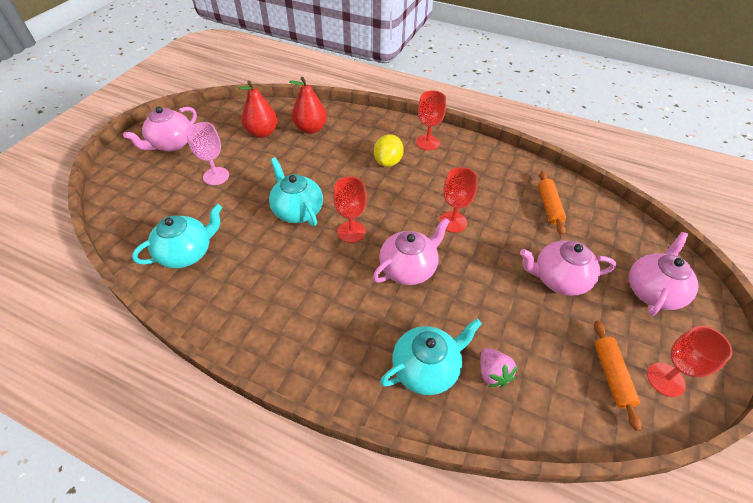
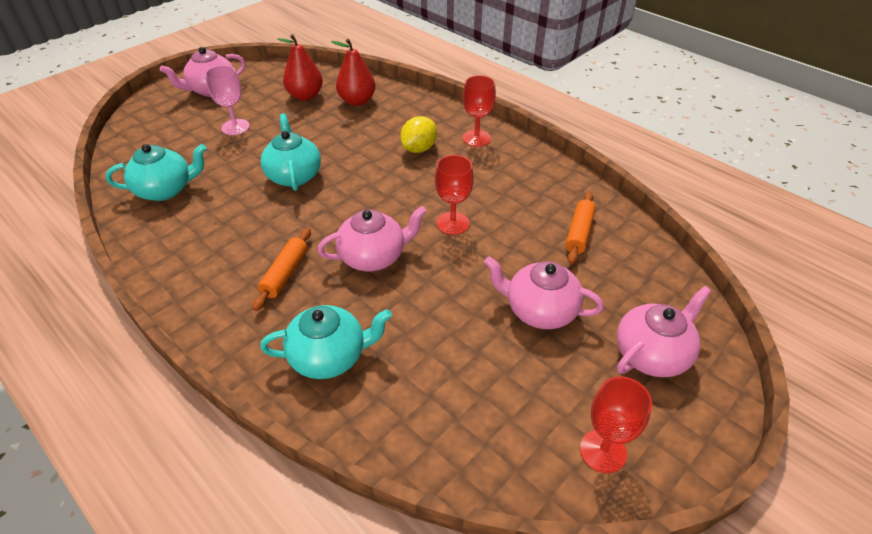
camera: 20 degrees right, 5 degrees down
(351, 232) = (336, 207): red goblet -> none
(492, 373) = (398, 382): pink strawberry -> none
(611, 376) = (536, 426): orange rolling pin -> orange rolling pin (285, 274)

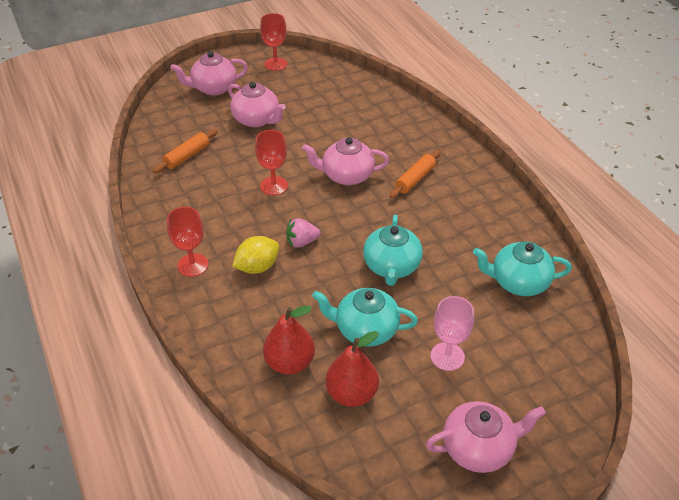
camera: 160 degrees left, 0 degrees up
(329, 356) = (396, 126): turquoise teapot -> turquoise teapot (365, 329)
(390, 176) = (302, 242): none -> pink strawberry

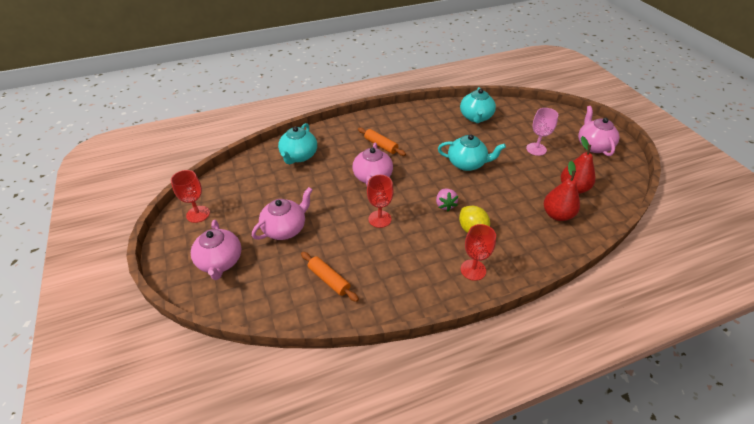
camera: 85 degrees left, 0 degrees up
(365, 329) = (522, 179): turquoise teapot -> turquoise teapot (299, 156)

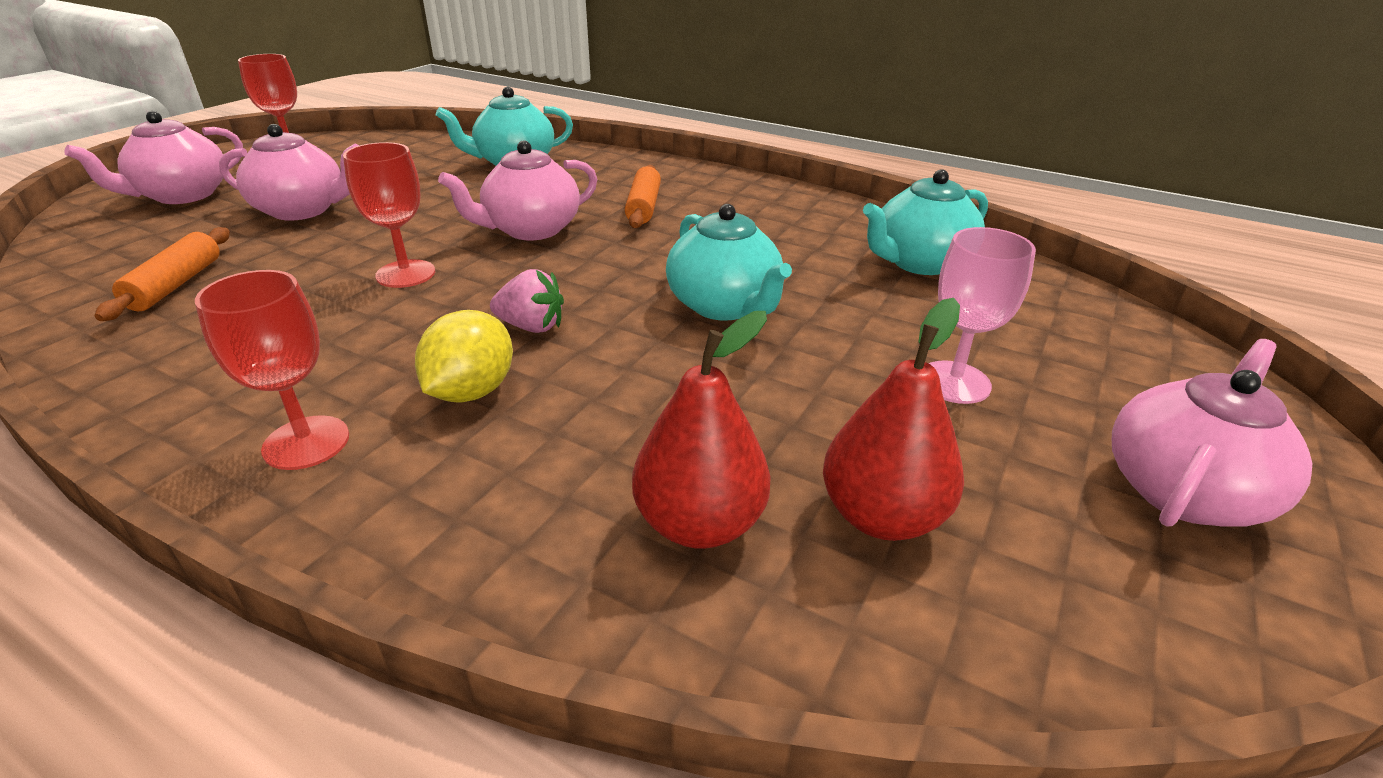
camera: 50 degrees right, 10 degrees down
(445, 205) = (531, 326): pink strawberry -> pink strawberry turned 120 degrees counterclockwise

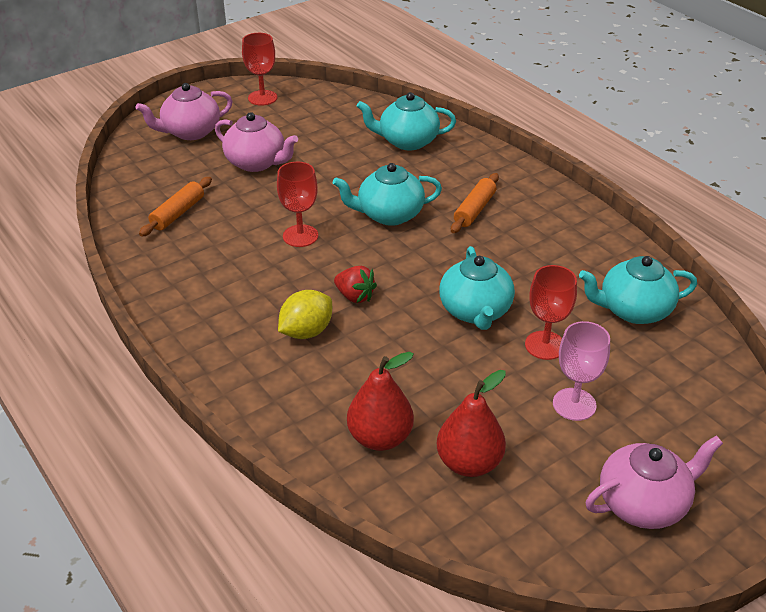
camera: 25 degrees right, 5 degrees up
(306, 442) = (221, 339): red goblet -> red goblet (545, 345)
(531, 230) = (389, 215): pink teapot -> turquoise teapot
(531, 326) = (355, 296): pink strawberry -> red strawberry

